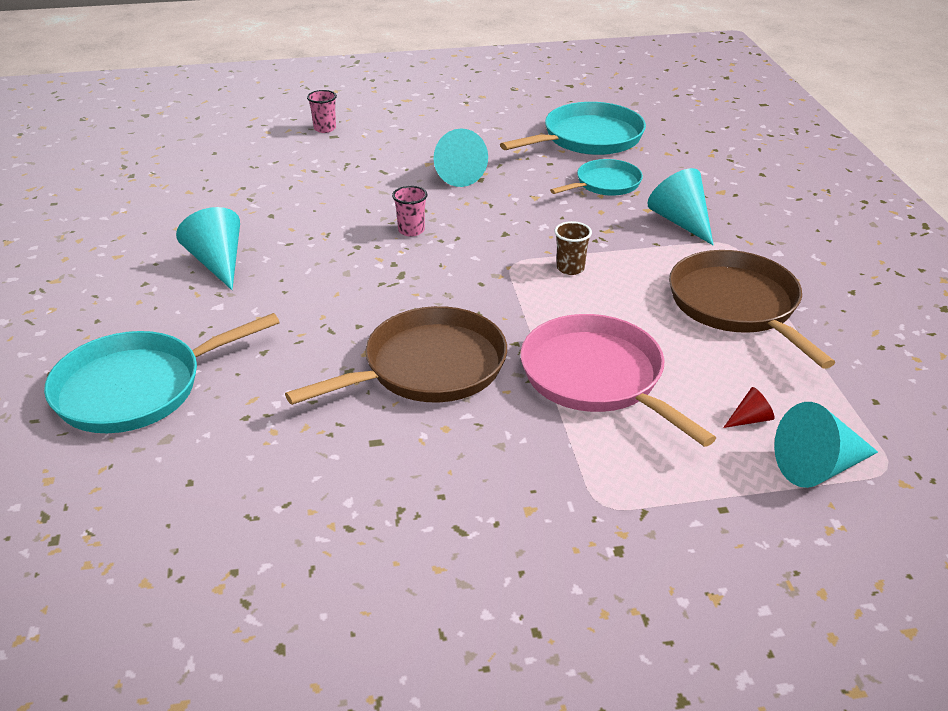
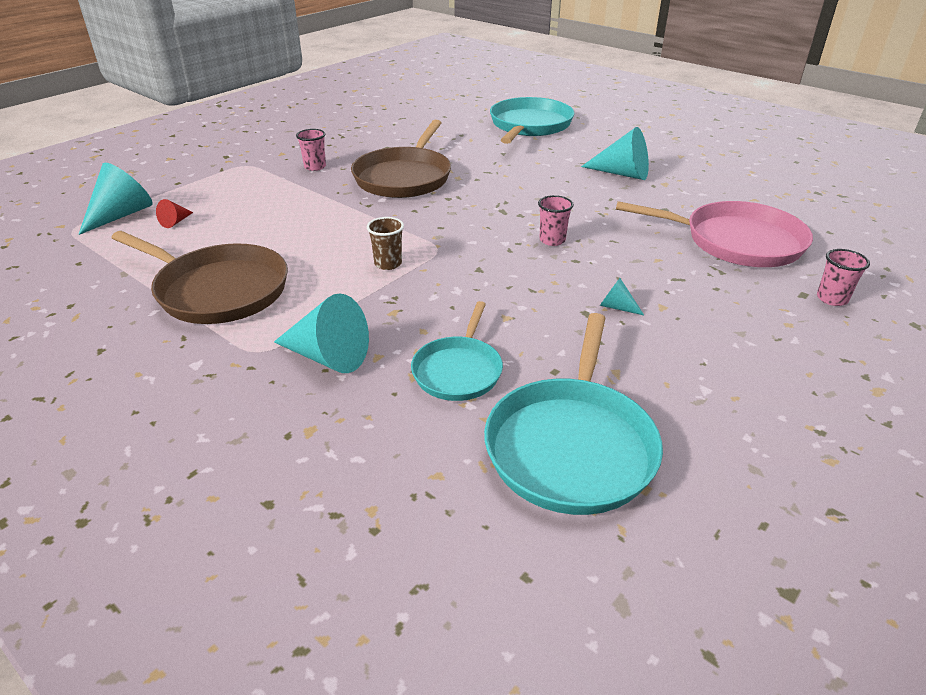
camera: 140 degrees right, 0 degrees up
(455, 174) = (616, 307): turquoise cone -> turquoise cone, size x0.48
(511, 446) = (315, 167): none -> pink cup
(596, 377) = (295, 207): pink pan -> pink pan (736, 241)

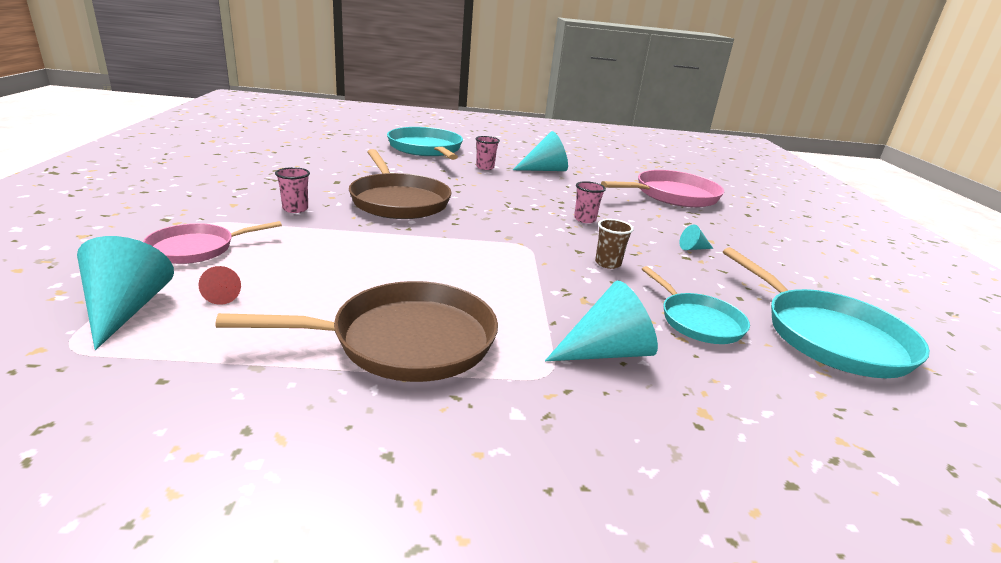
camera: 45 degrees left, 10 degrees down
(209, 184) = (196, 248): none -> pink pan
(388, 264) = (511, 267): brown cup -> brown cup (608, 263)
(832, 299) = (760, 213): pink cup -> pink cup (485, 167)

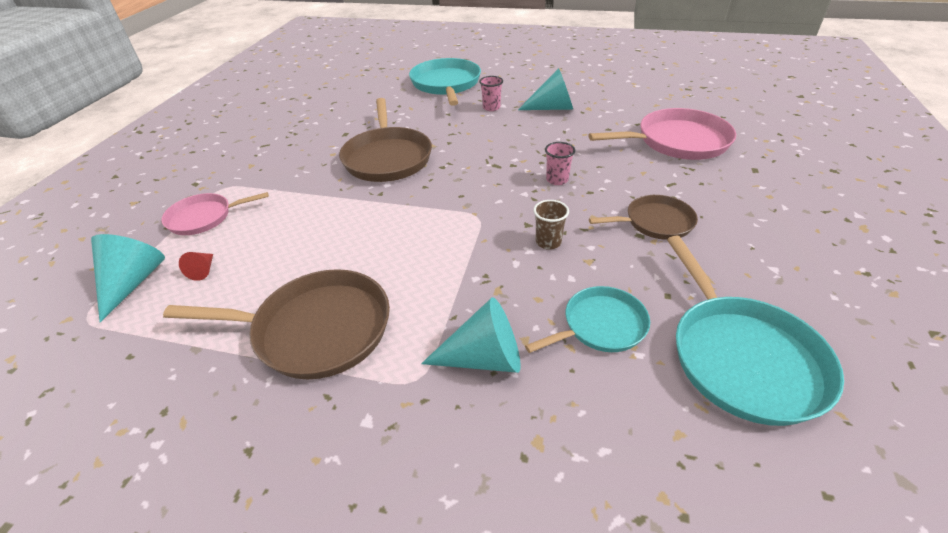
camera: 20 degrees right, 15 degrees up
(295, 209) = (296, 170): pink cup -> none
(693, 248) = (655, 222): turquoise cone -> brown pan
(698, 321) = (600, 325): turquoise pan -> turquoise pan turned 105 degrees counterclockwise

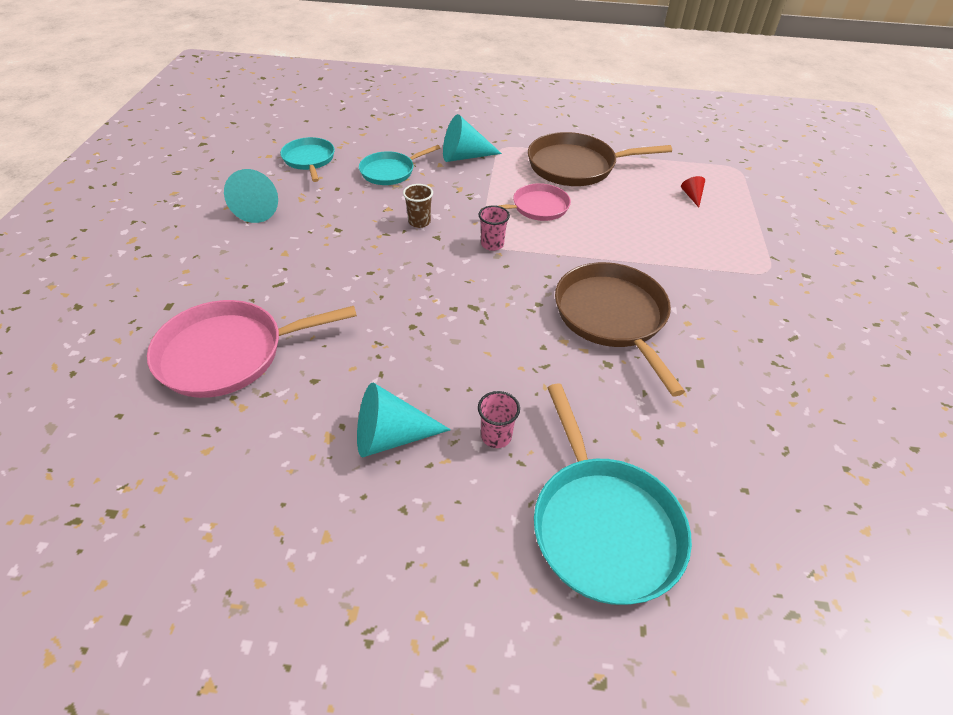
camera: 170 degrees right, 5 degrees up
(133, 282) = (735, 188): turquoise cone -> turquoise cone (260, 208)
(204, 218) = (746, 237): pink pan -> pink pan (537, 207)
(557, 180) = (403, 287): pink cup -> pink cup (492, 244)
(655, 222) = (318, 241): brown pan -> none
(742, 357) = (309, 160): turquoise pan -> turquoise pan, size x0.60

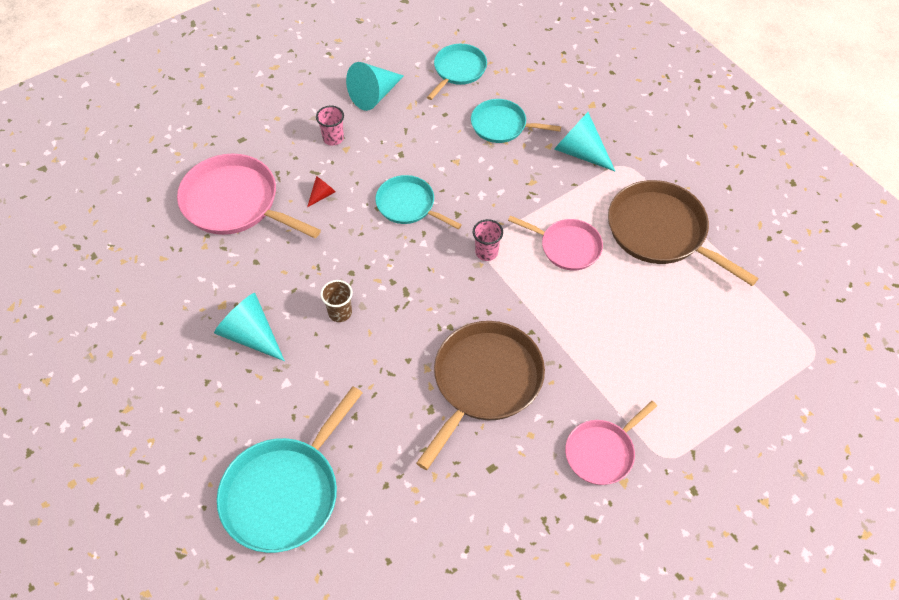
camera: 50 degrees right, 10 degrees up
(392, 255) = (408, 205): none -> turquoise pan
(419, 222) = (462, 191): brown cup -> brown cup (340, 313)
(496, 436) = (302, 389): pink cup -> pink cup (333, 138)
(692, 196) = (718, 342): red cone -> red cone (322, 195)
(737, 297) = (602, 452): none -> pink pan

